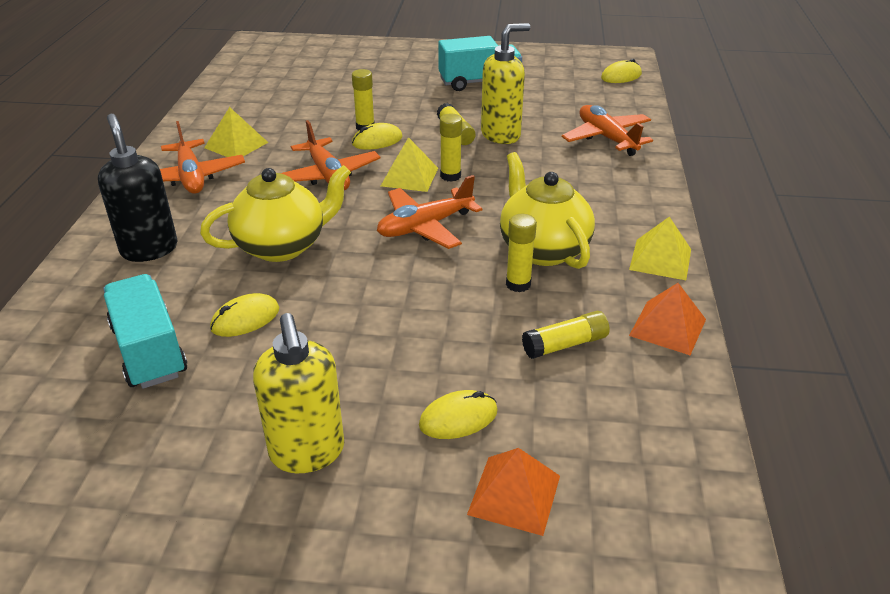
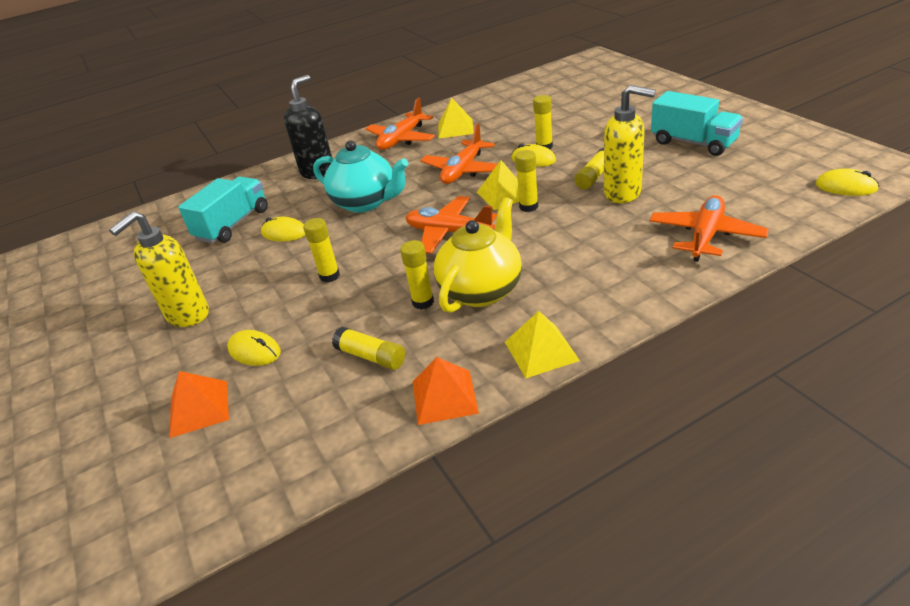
camera: 60 degrees right, 0 degrees up
(282, 246) = (366, 202): yellow teapot -> turquoise teapot
(390, 319) = (329, 276): none -> yellow glue stick

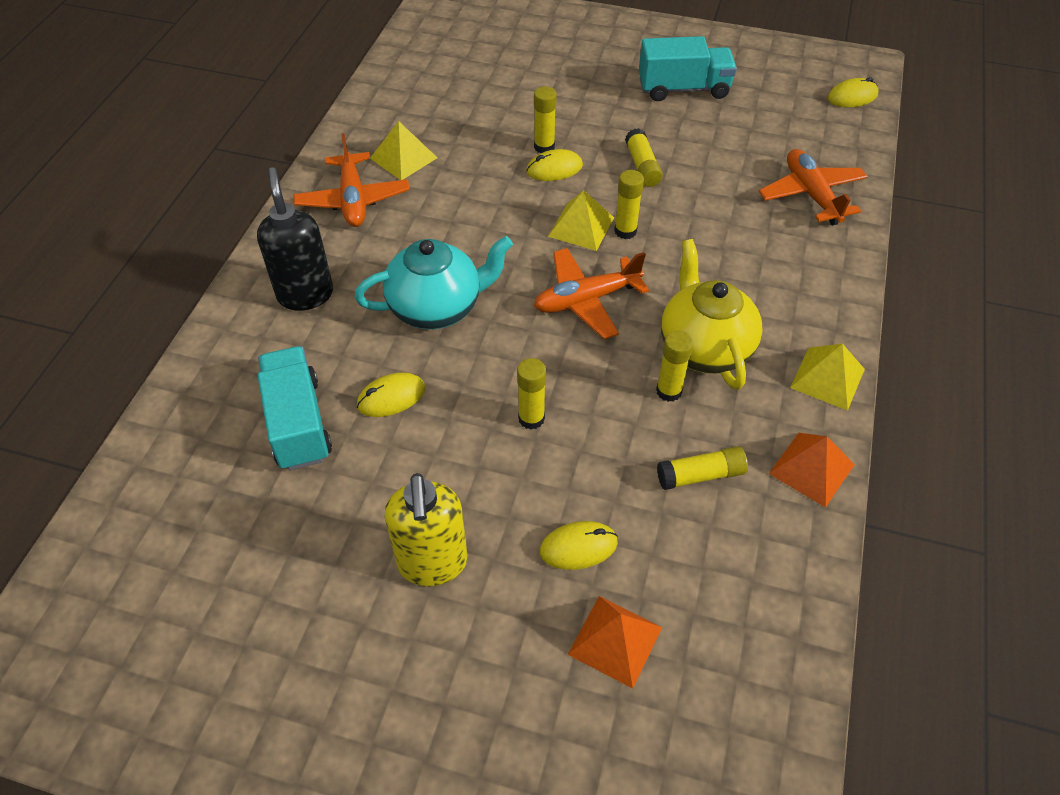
camera: 50 degrees left, 15 degrees up
(463, 170) = (495, 214): orange plane -> none
(623, 193) = (692, 176): yellow soap dispenser -> none

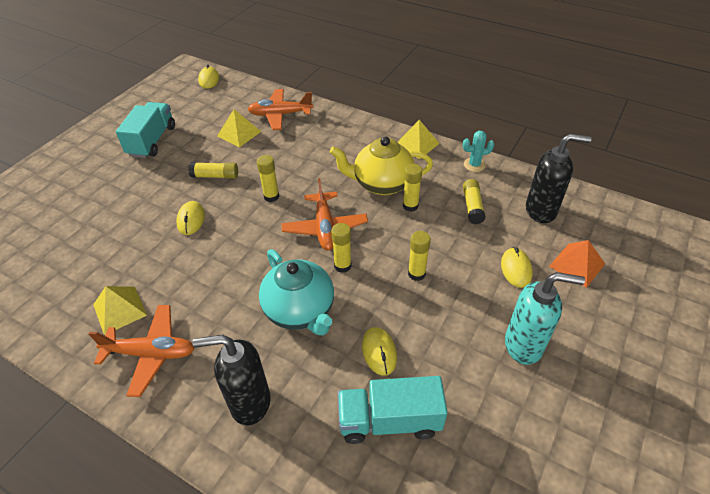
camera: 75 degrees left, 5 degrees down
(432, 564) = (524, 345): yellow soap dispenser -> turquoise soap dispenser
(437, 307) = (300, 311): turquoise teapot -> turquoise teapot turned 150 degrees clockwise
(544, 147) = (164, 220): yellow glue stick -> yellow glue stick (342, 266)
(581, 227) = (256, 217): yellow pyramid -> yellow pyramid (239, 133)
(731, 582) = (541, 211): none -> black soap dispenser
(811, 469) = (474, 165): orange pyramid -> turquoise cactus

